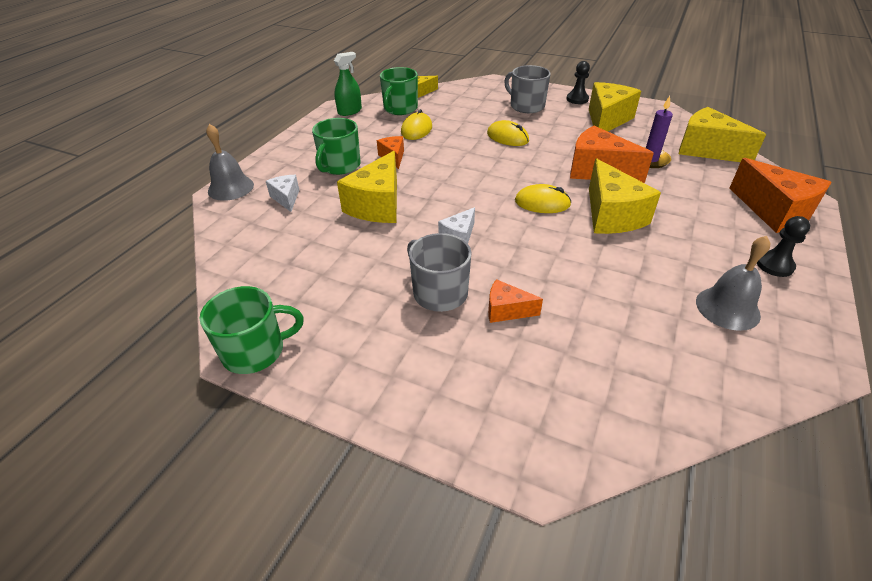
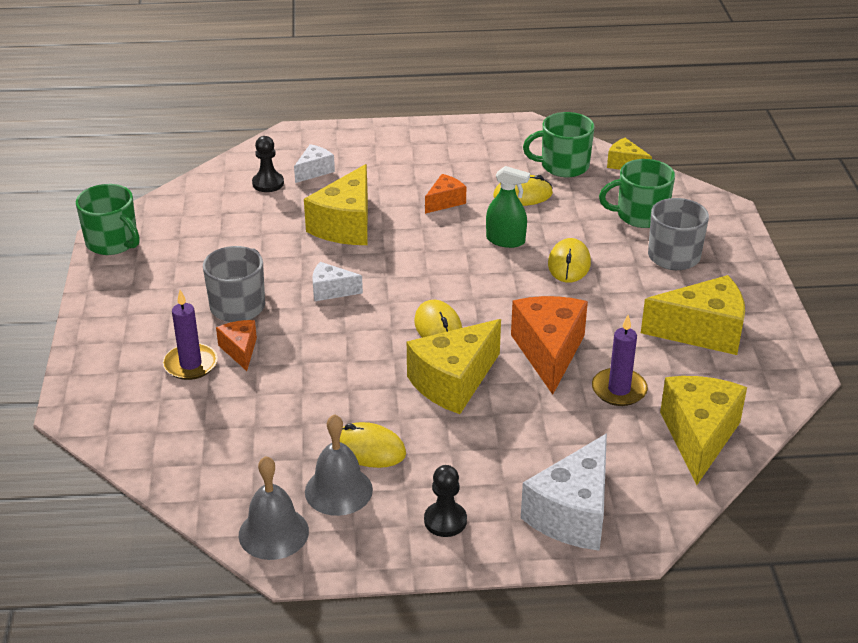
camera: 60 degrees right, 5 degrees down
(231, 188) = (306, 135): grey bell -> grey bell (273, 533)
(339, 166) = (398, 176): green mug -> green mug (640, 215)
(349, 111) = (521, 136): green spray bottle -> green spray bottle (505, 240)
(377, 205) = (346, 225): yellow cheese -> yellow cheese turned 60 degrees counterclockwise
(508, 349) = (190, 364): none -> purple candle
(577, 99) = (745, 292): black pawn -> black pawn (268, 183)
(678, 277) = (369, 449): none -> yellow mouse
(774, 211) = (572, 513): orange cheese -> white cheese

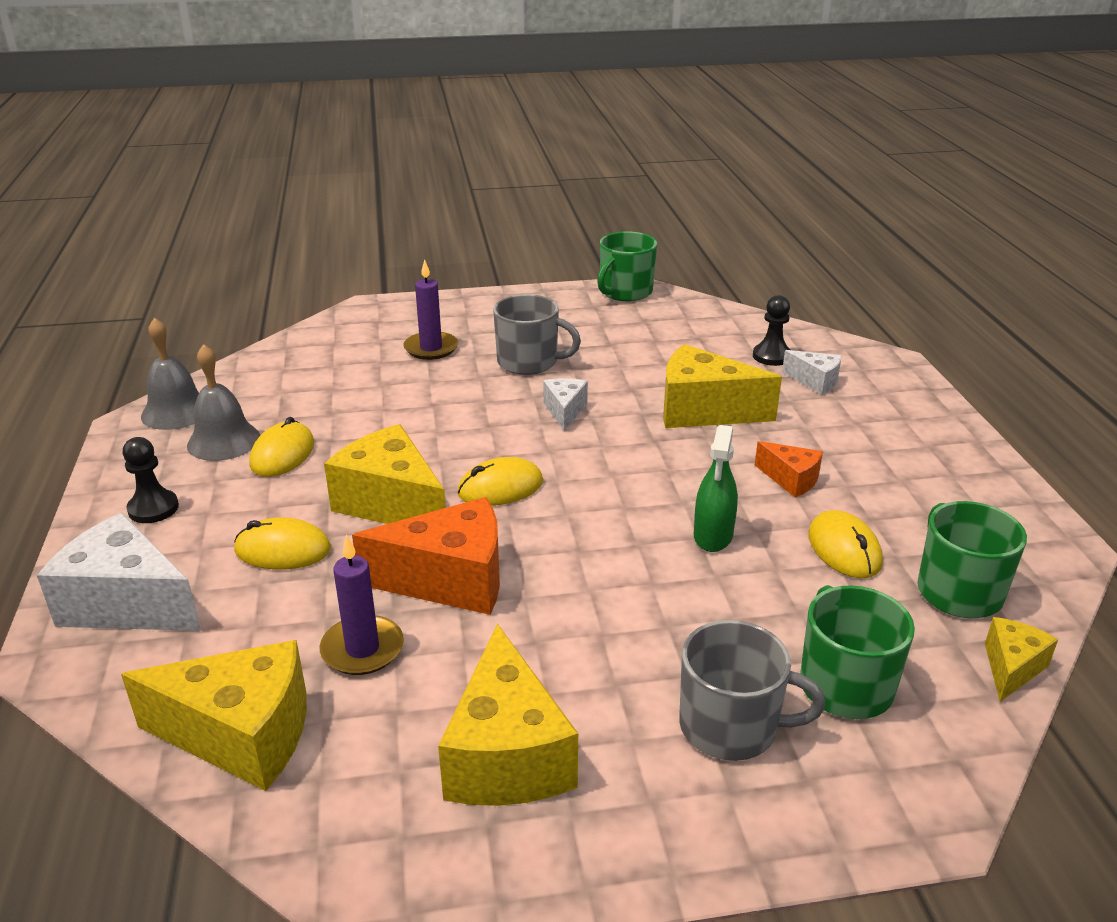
camera: 85 degrees right, 5 degrees down
(240, 350) = (453, 370): orange cheese -> none
(569, 264) = (669, 598): yellow mouse -> yellow mouse (283, 550)

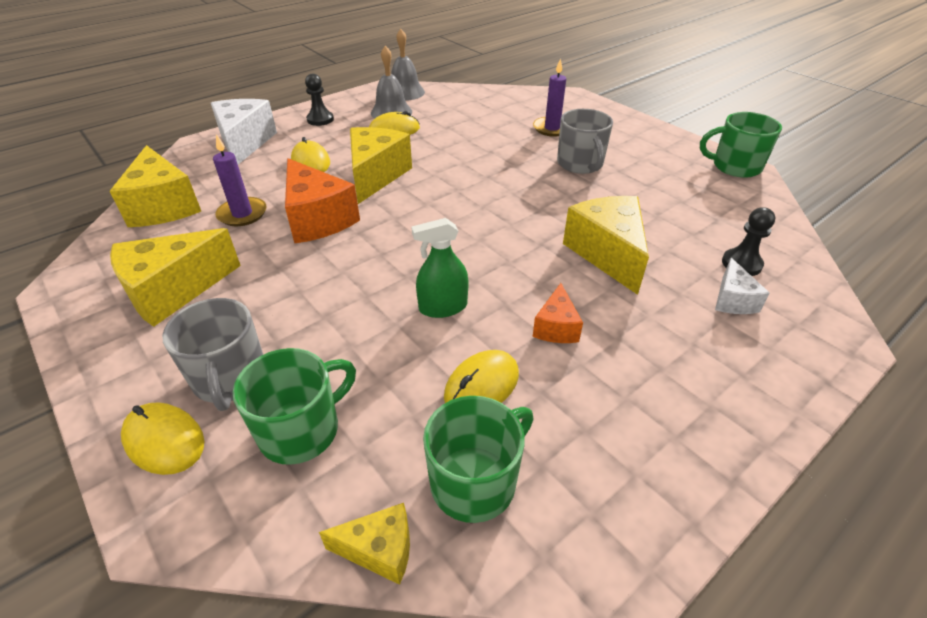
camera: 60 degrees right, 10 degrees up
(500, 488) = (423, 203): yellow mouse -> yellow mouse (164, 440)
(565, 411) = (535, 197): white cheese -> none

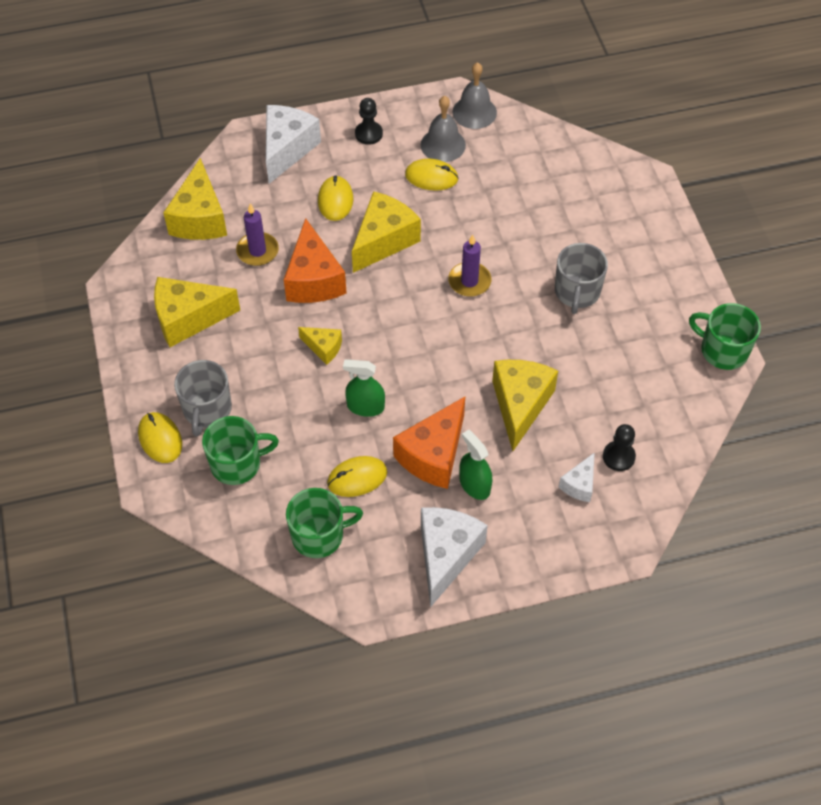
camera: 25 degrees right, 15 degrees up
(380, 550) = (252, 549): yellow cheese -> yellow cheese (323, 348)
(552, 128) = (587, 229): purple candle -> purple candle (469, 281)
(556, 327) = (433, 455): orange cheese -> orange cheese, size x1.90
(627, 340) = (474, 485): none -> green spray bottle
(664, 434) = (446, 555): none -> white cheese

